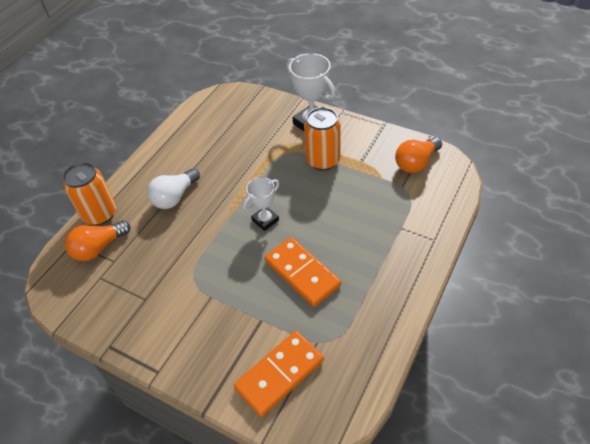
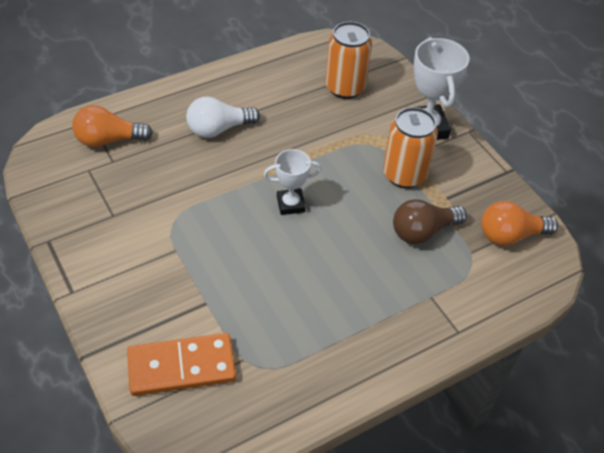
camera: 25 degrees right, 0 degrees up
(100, 214) = (134, 107): orange can -> orange can (345, 88)
(302, 273) = (284, 281): orange domino -> none
(363, 190) = (423, 232): none -> brown light bulb

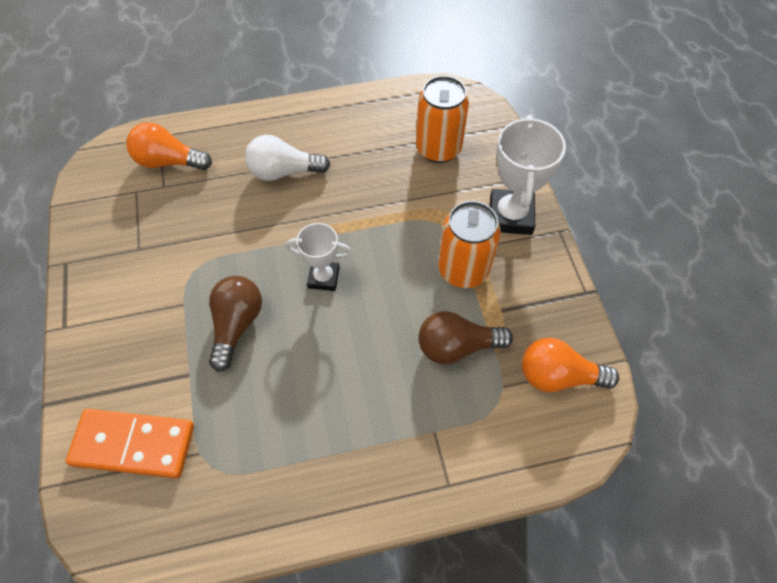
camera: 20 degrees right, 10 degrees up
(231, 255) = (236, 325): none -> brown light bulb

